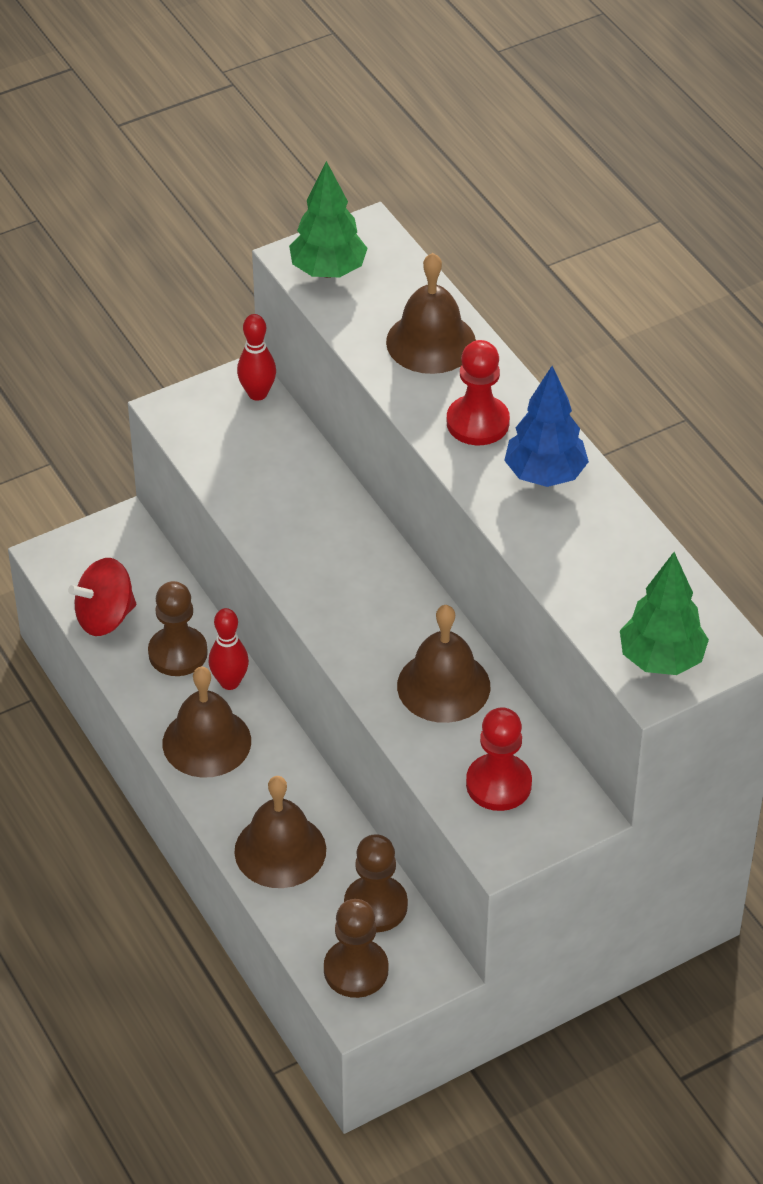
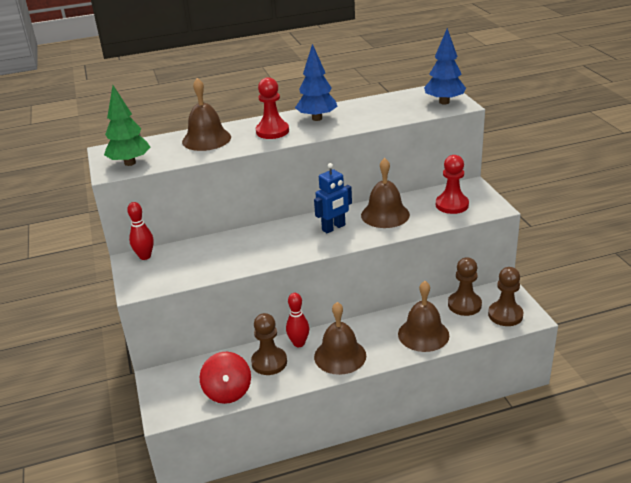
camera: 75 degrees left, 15 degrees down
(385, 618) = (334, 228): none -> blue robot
(661, 660) = (444, 102): green tree -> blue tree

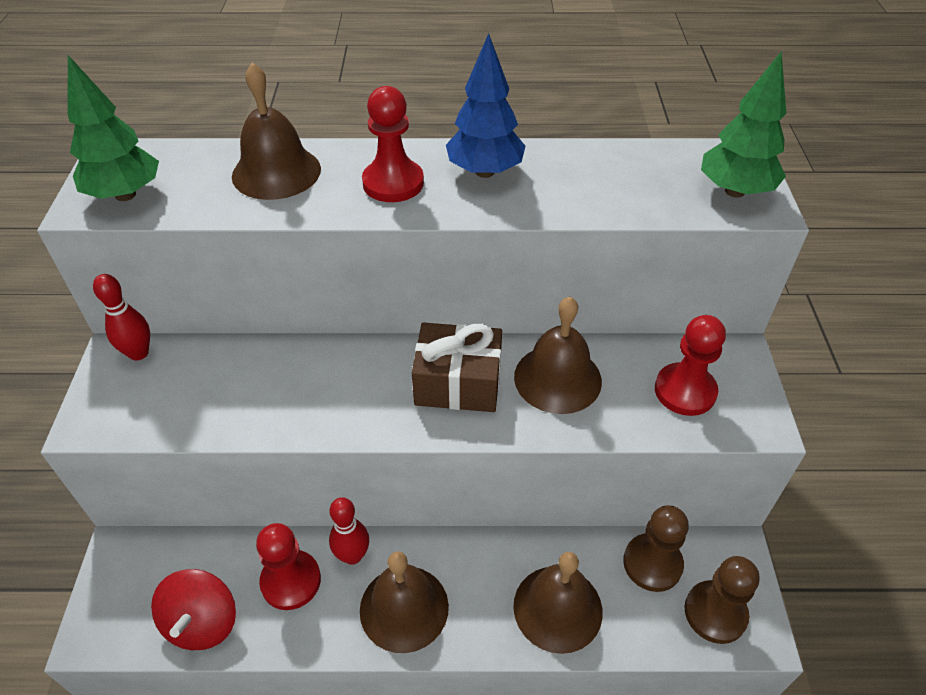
camera: 15 degrees right, 15 degrees up
(269, 362) = (291, 581): brown pawn -> red pawn
(334, 228) = (458, 383): blue robot -> brown gift
(444, 102) = (734, 191): blue tree -> green tree

